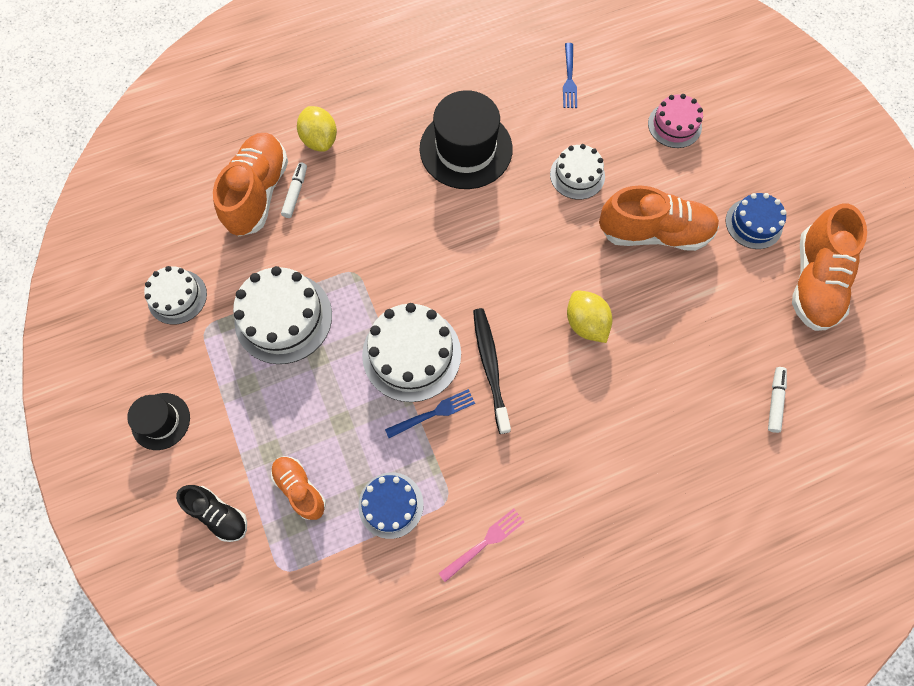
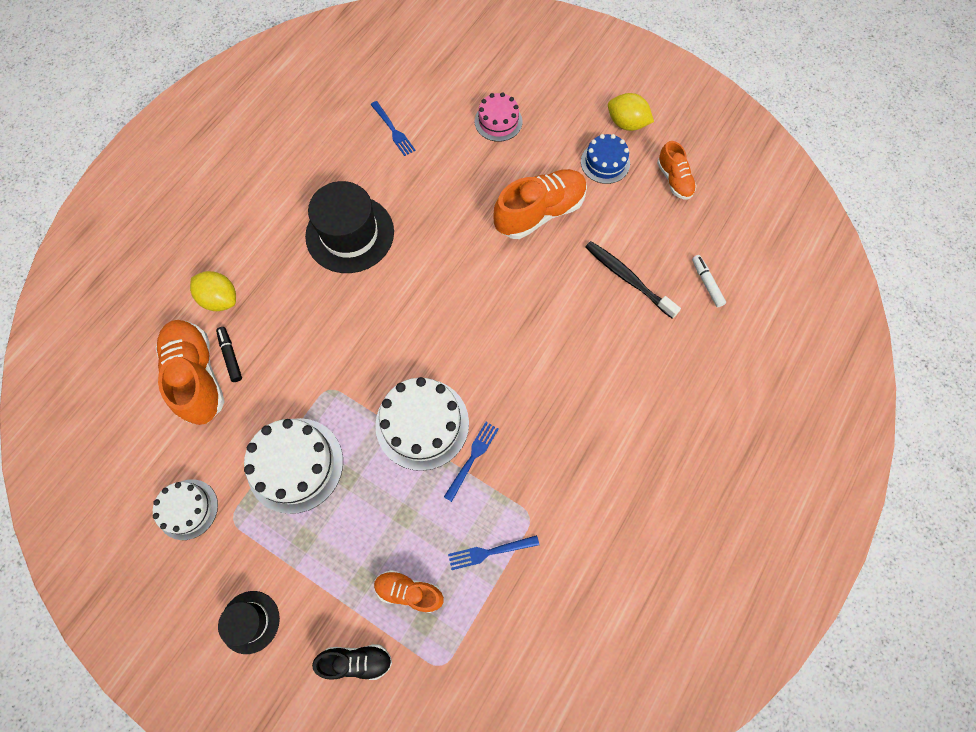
camera: 35 degrees left, 0 degrees up
(295, 193) = (231, 356): white marker -> black marker
(391, 505) = (490, 552): blue cake -> blue fork
(484, 543) = (580, 529): pink fork -> none
(490, 367) = (490, 393): black toothbrush -> black toothbrush (628, 279)
(577, 175) = (452, 203): white cake -> none
(585, 323) = (538, 313): yellow lemon -> yellow lemon (626, 123)
(814, 281) = (674, 180): orange shoe -> orange shoe, size x0.56

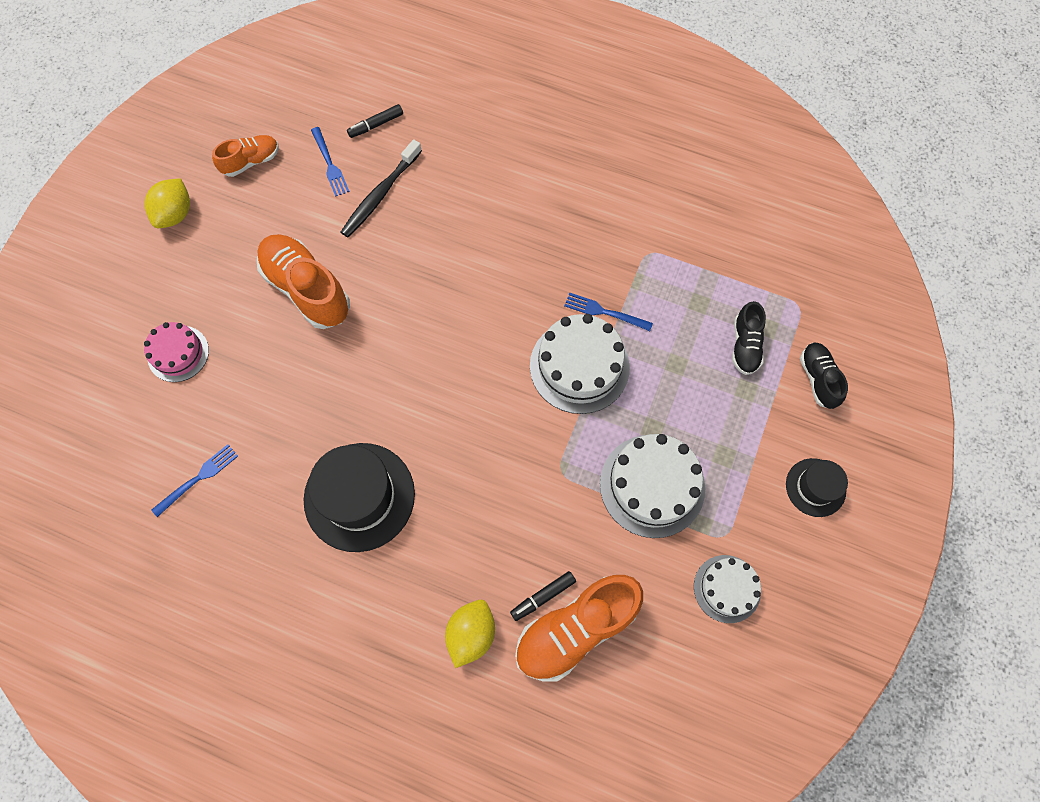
camera: 100 degrees left, 0 degrees up
(409, 591) = (745, 345): orange shoe -> black shoe
(490, 552) = (690, 282): blue fork -> blue fork (330, 164)
(605, 162) = (232, 230): blue cake -> none
(706, 283) = (376, 125): white marker -> black marker

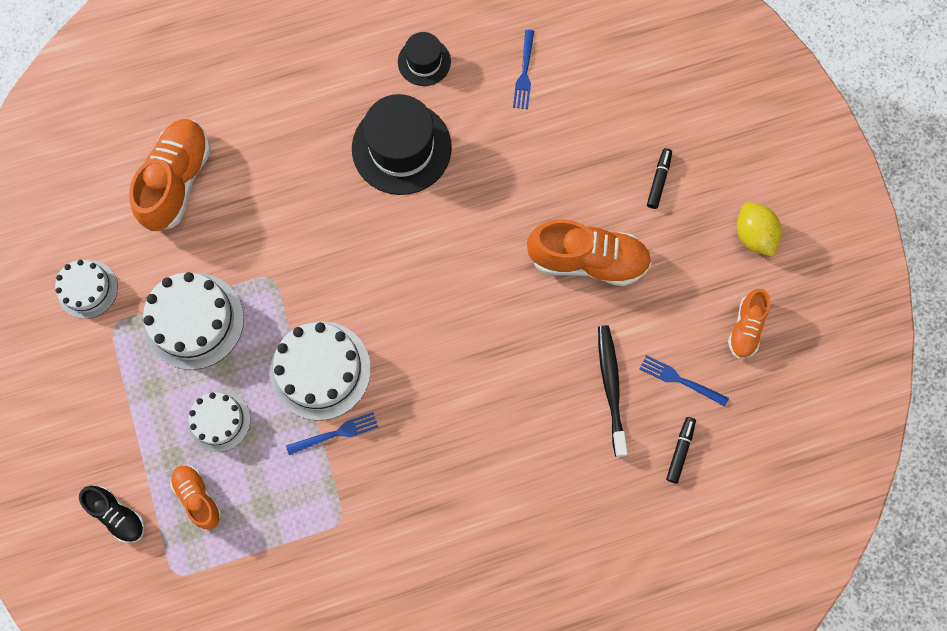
camera: 140 degrees right, 5 degrees up
(178, 353) = (630, 138): pink cake -> none
(471, 634) = (247, 125): yellow lemon -> none
(543, 596) = (216, 184): black marker -> black marker (658, 180)
(688, 389) = (219, 421): none -> white cake
(745, 345) = (198, 497): black shoe -> orange shoe
(815, 487) = (66, 418): black hat -> black hat (424, 62)

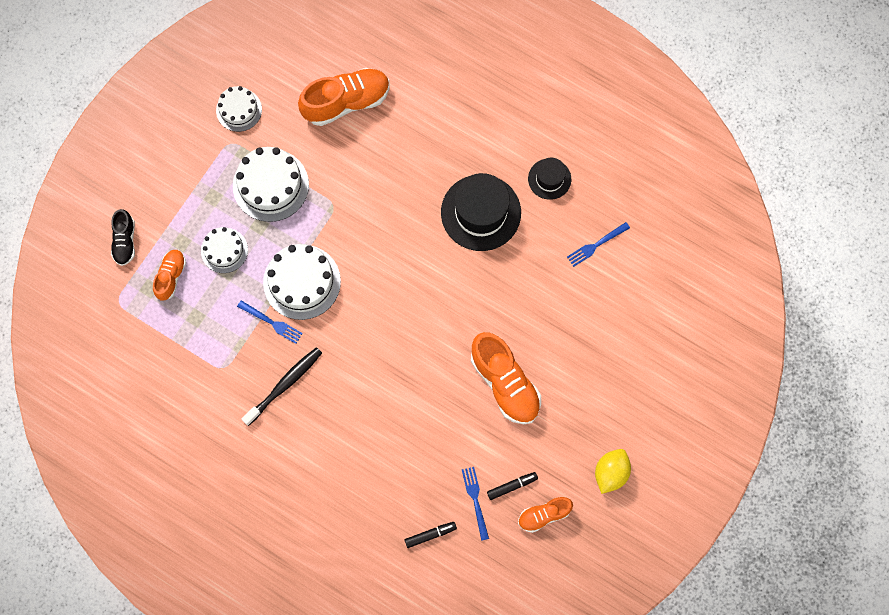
camera: 50 degrees right, 0 degrees up
(611, 387) = (435, 461): black toothbrush -> black toothbrush (284, 385)
(658, 180) = (596, 385): black marker -> black marker (512, 486)

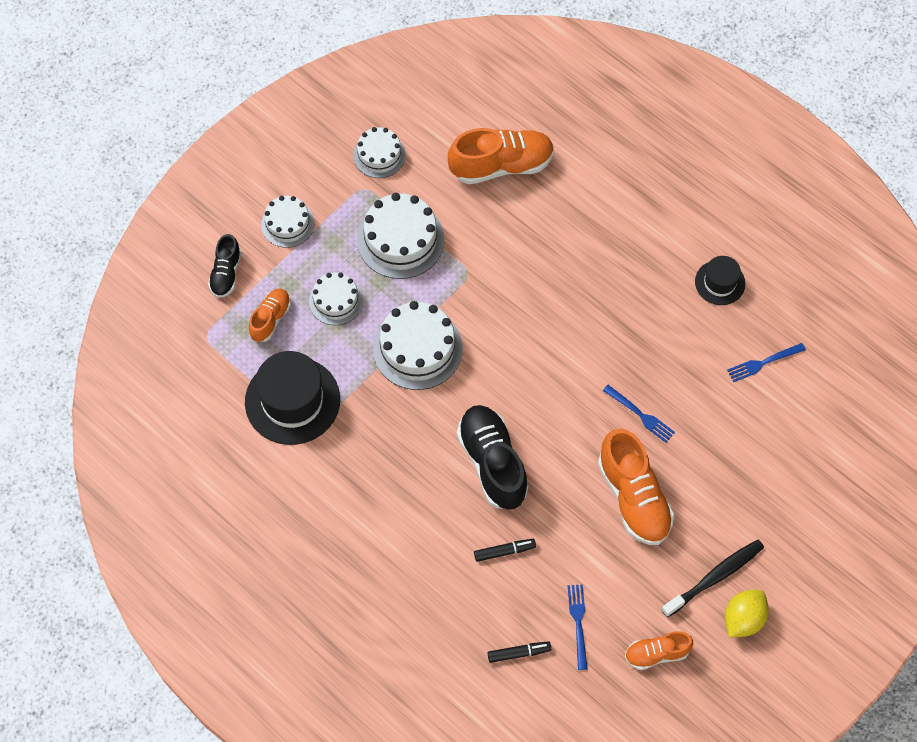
camera: 10 degrees right, 10 degrees down
(170, 187) = (287, 224): none -> white cake
(272, 322) = (375, 387): blue fork -> blue fork (640, 415)
(284, 385) = (378, 457): black toothbrush -> black toothbrush (714, 577)
(382, 373) = (492, 463): none -> black shoe
(481, 212) = (635, 306): black hat -> black hat (292, 400)
(512, 486) = (624, 614): black marker -> black marker (504, 551)

